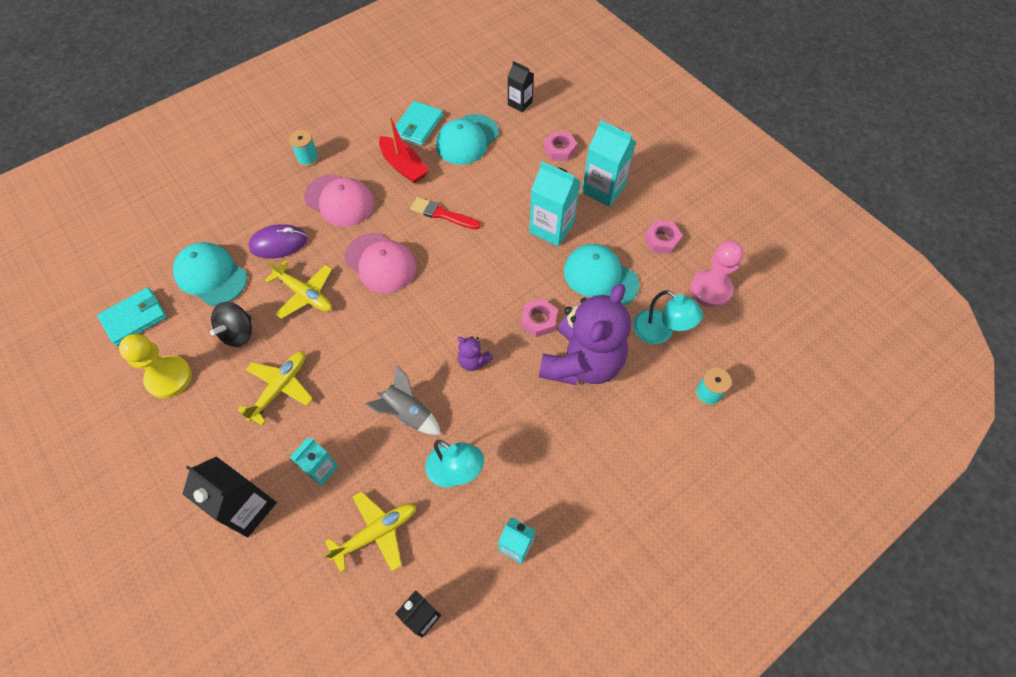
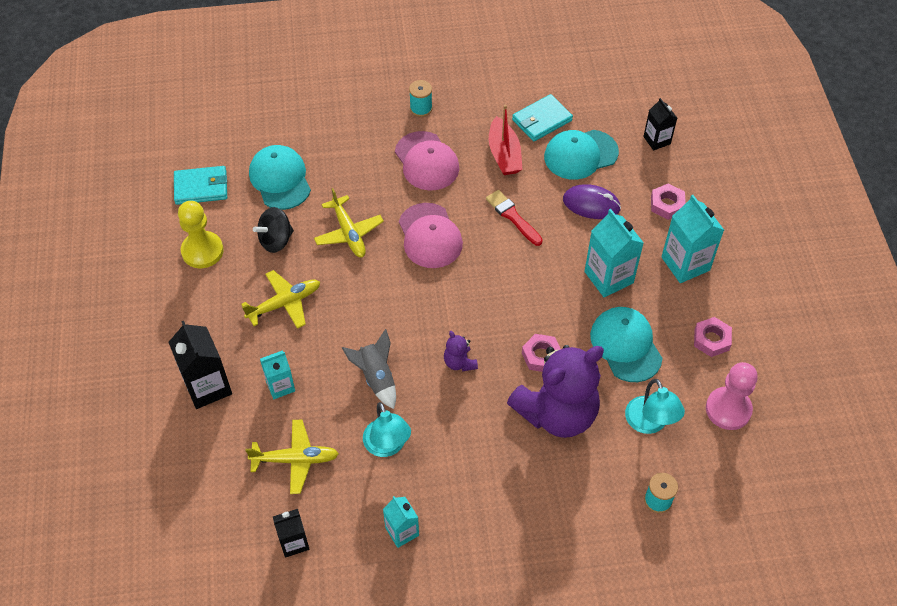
camera: 30 degrees right, 5 degrees down
(278, 243) = (351, 177): purple mouse -> purple mouse (591, 204)

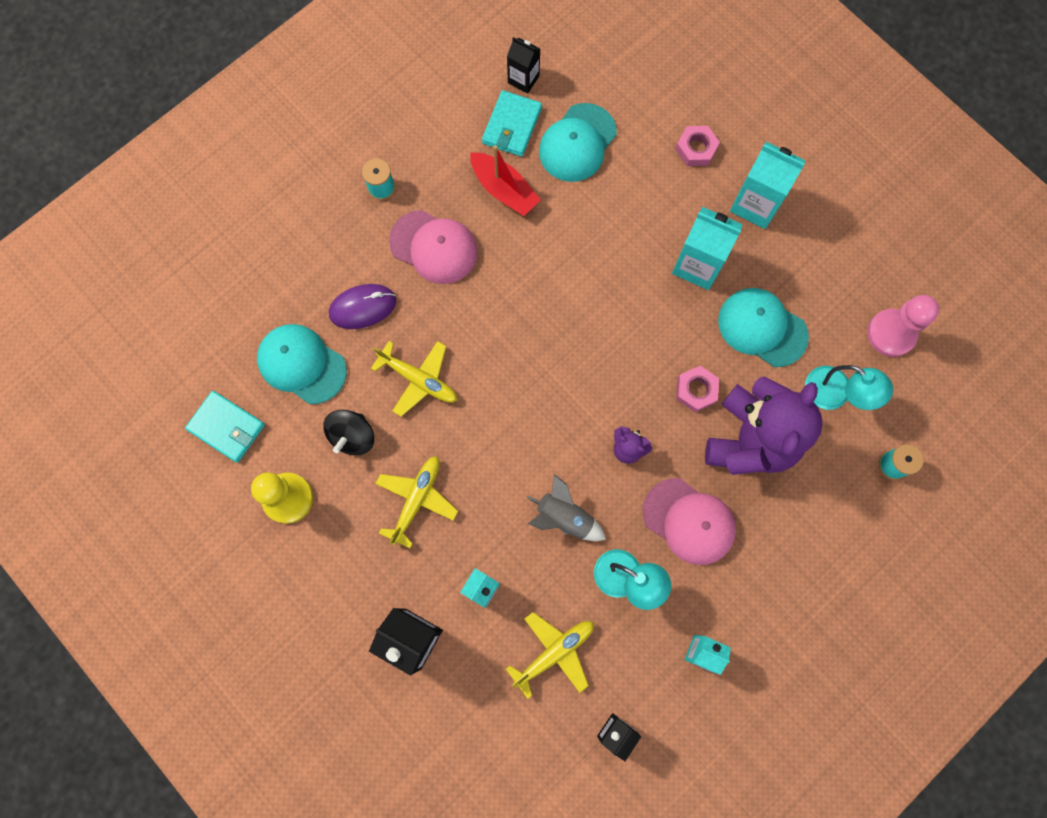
camera: 35 degrees left, 20 degrees up
(201, 187) = (227, 427): turquoise wallet -> turquoise wallet turned 75 degrees clockwise
(430, 236) = (500, 330): pink cap -> pink cap (689, 521)
(512, 216) = (563, 256): red brush -> none
(591, 204) = (626, 194): purple mouse -> purple mouse (363, 307)
(657, 140) = (637, 80): black carton -> black carton (523, 79)
(711, 339) = (831, 271): pink nut -> none

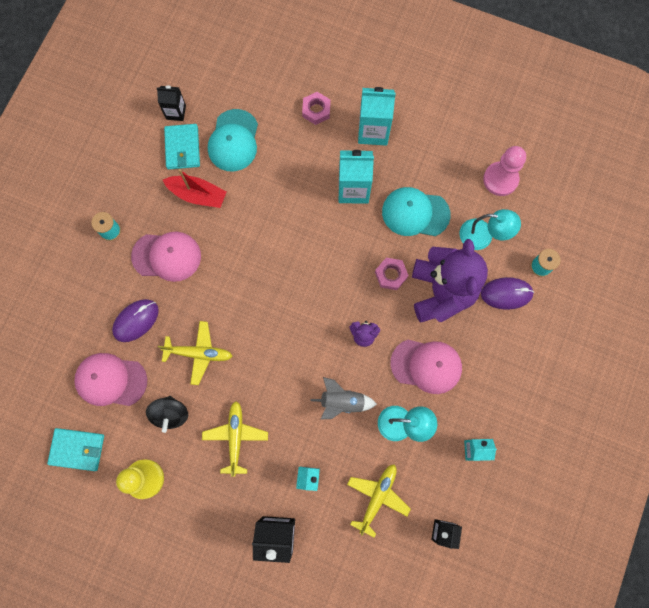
camera: 25 degrees left, 0 degrees up
(301, 364) = (111, 380): turquoise cap -> pink cap
(832, 479) = (506, 293): none -> purple mouse

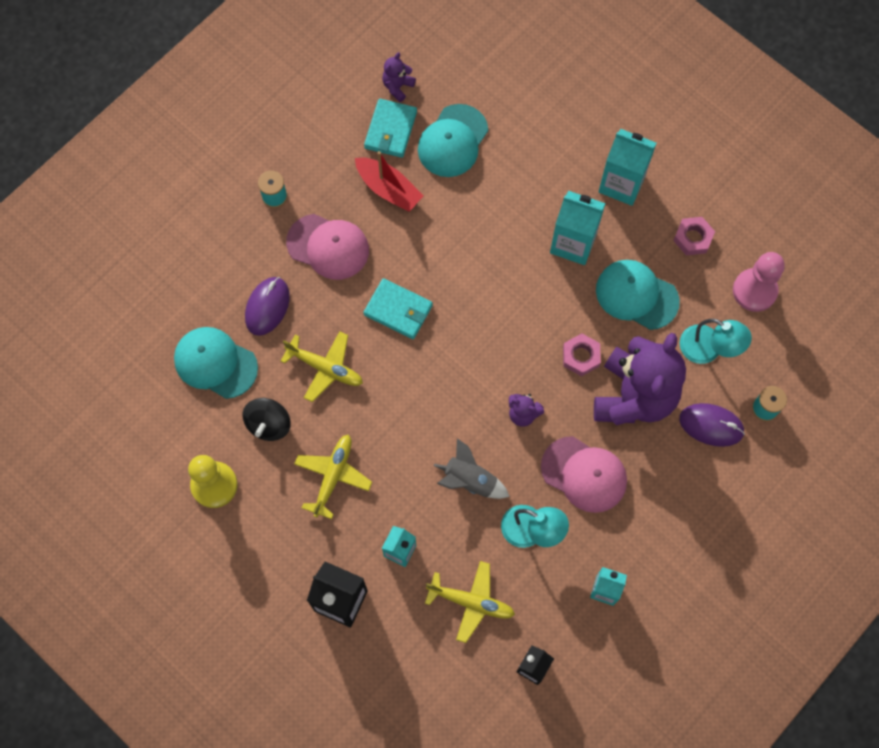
camera: 20 degrees right, 5 degrees down
(77, 449) = (151, 426): turquoise wallet -> turquoise wallet (398, 310)
(111, 380) = (215, 363): pink cap -> turquoise cap
(136, 320) = (267, 307): purple mouse -> purple mouse turned 45 degrees counterclockwise
(176, 112) = (397, 86): black carton -> purple teddy bear
(316, 110) = (563, 138): pink nut -> pink nut (693, 238)
(377, 497) = (471, 602): yellow plane -> yellow plane turned 60 degrees clockwise

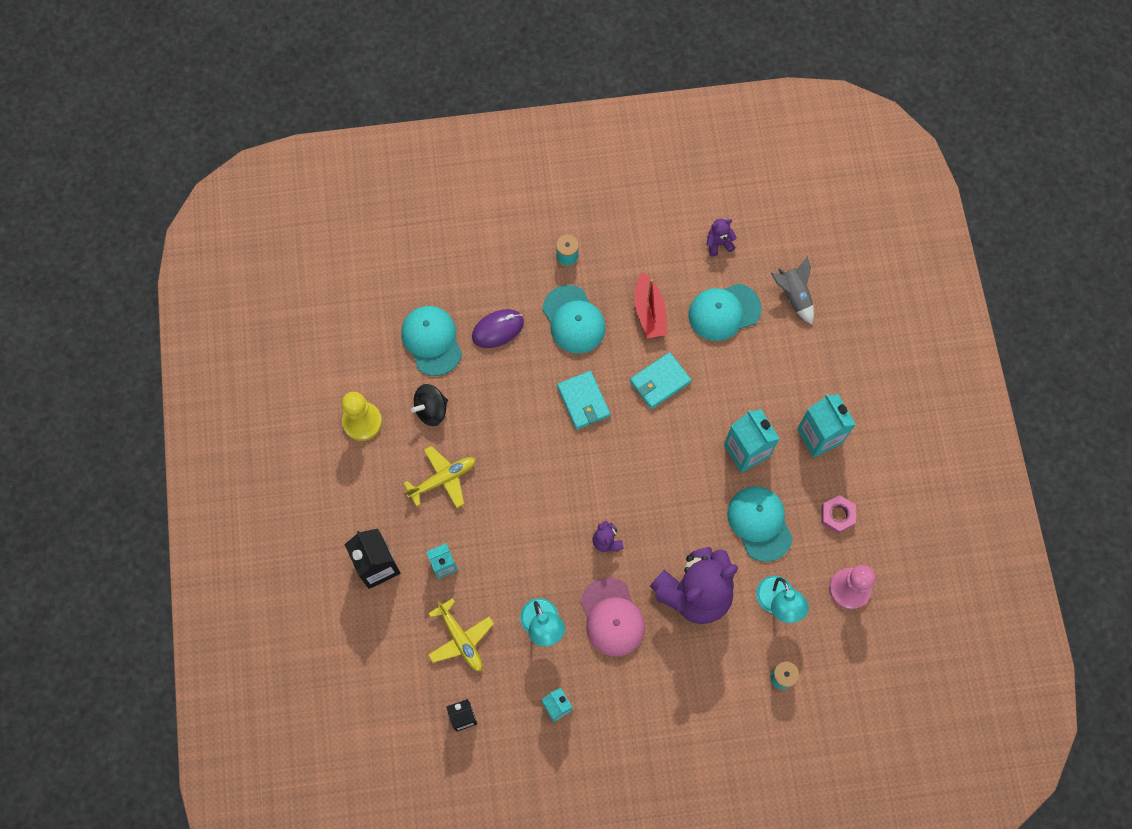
camera: 40 degrees right, 0 degrees up
(325, 368) = (500, 401): yellow plane -> none
(328, 247) = (573, 320): pink cap -> turquoise cap
(390, 130) = (687, 271): turquoise wallet -> turquoise wallet (660, 382)
(470, 480) = (531, 557): grey rocket -> grey rocket (794, 296)
(581, 356) = (681, 534): pink nut -> none
(711, 425) = (732, 657): purple mouse -> none

